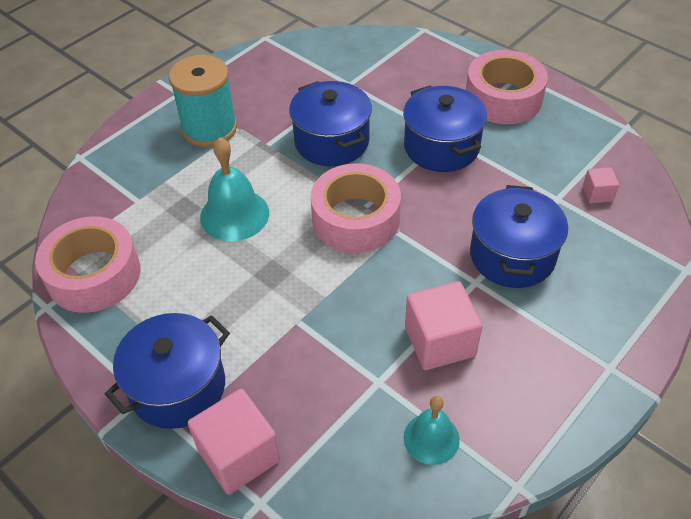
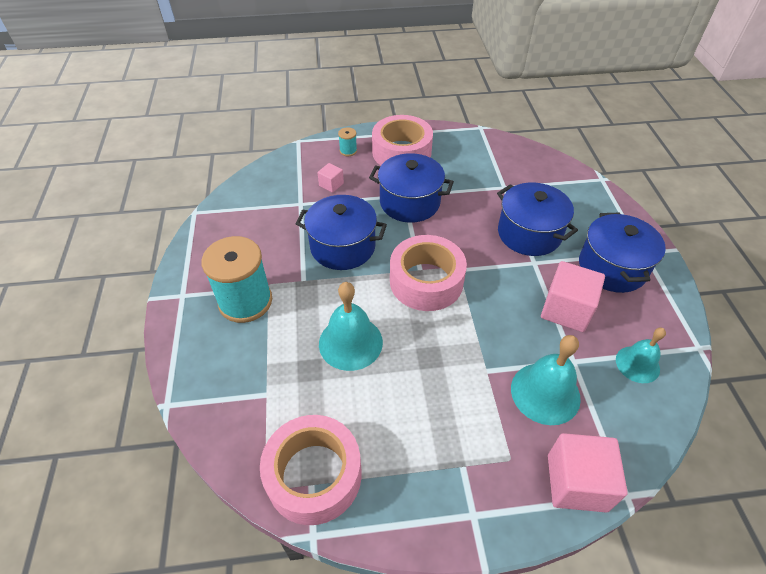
camera: 50 degrees left, 0 degrees up
(178, 387) = (484, 484): blue pot -> blue pot (612, 267)
(316, 379) = (545, 393): none -> turquoise bell
(454, 65) = (348, 151): none -> turquoise spool
(597, 194) = (517, 171): pink cube -> pink cube (331, 185)

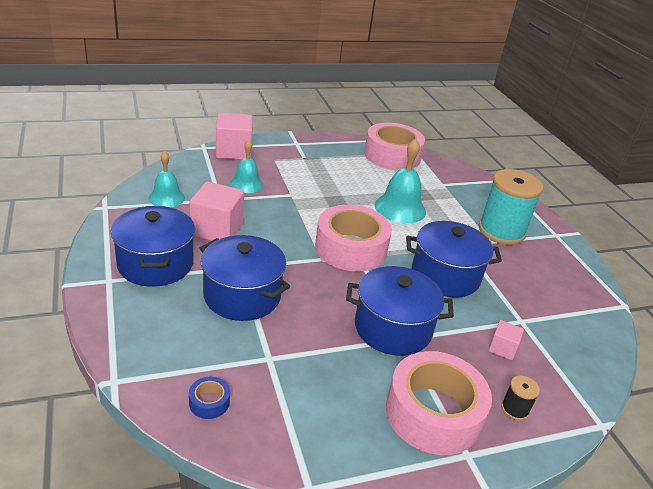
camera: 165 degrees right, 15 degrees down
(348, 151) = (514, 409): turquoise spool -> black spool
(539, 165) = (209, 402): none -> blue tape
(545, 393) = (246, 184): turquoise bell -> turquoise bell, size x0.65

